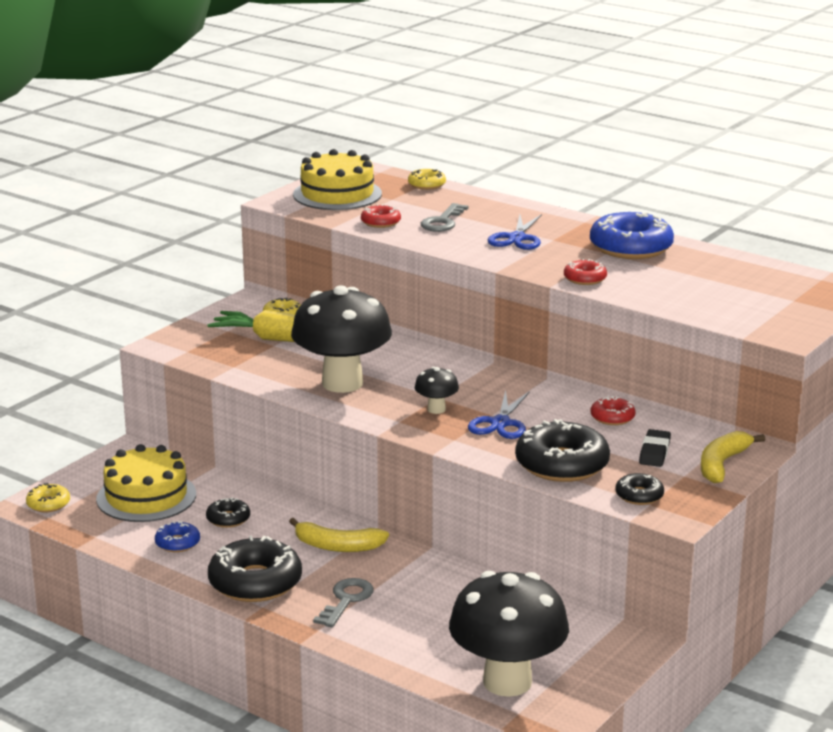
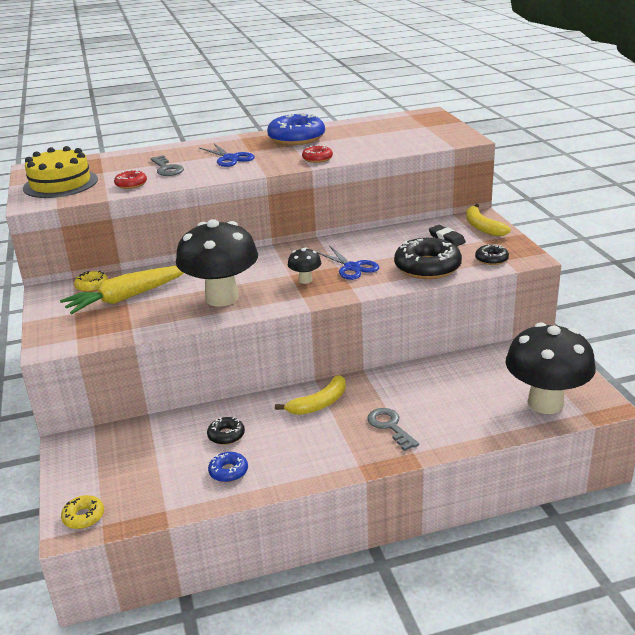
camera: 50 degrees left, 5 degrees up
(146, 496) = (144, 461): yellow cake -> none
(255, 582) = (324, 456): black donut -> none
(426, 185) = (104, 158): yellow donut -> none
(612, 417) = (390, 235): red donut -> none

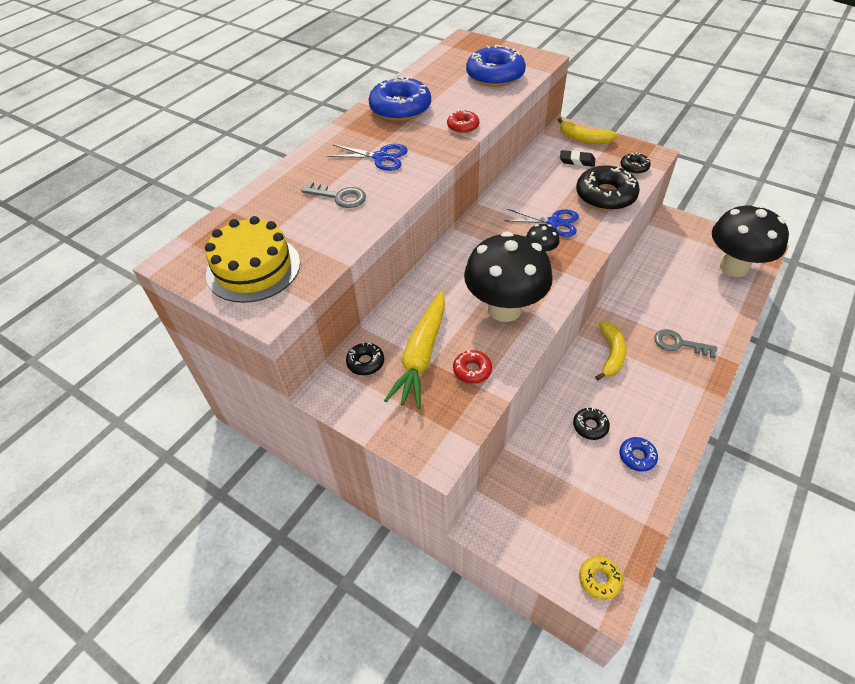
camera: 40 degrees left, 20 degrees up
(92, 286) = (365, 362): yellow donut -> black donut
(131, 184) = (338, 233): red donut -> red donut (472, 370)
(404, 138) = (495, 75): none -> blue donut

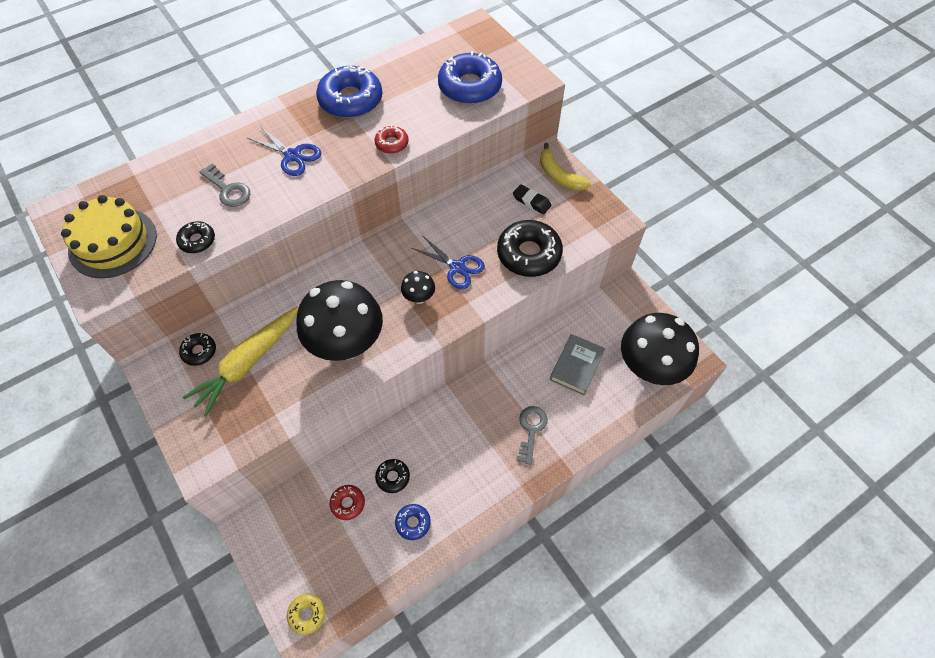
camera: 20 degrees right, 10 degrees up
(472, 370) = (278, 395): red donut -> red donut (348, 503)
(611, 354) = (460, 414): yellow banana -> none
(634, 167) = (583, 229): black donut -> black donut (197, 241)
(677, 285) = (576, 366): none -> grey book
(679, 344) = (531, 430): grey key -> grey key turned 60 degrees clockwise

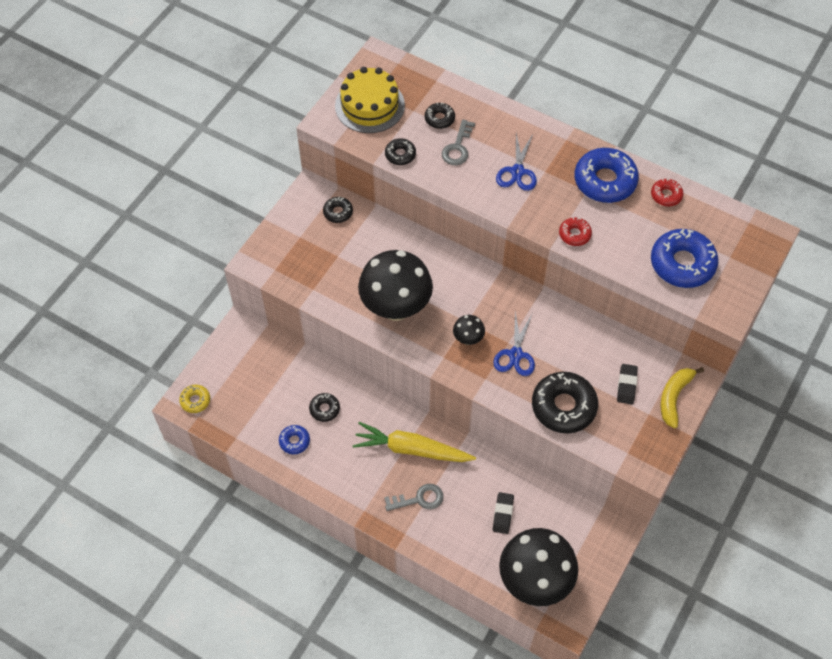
camera: 65 degrees right, 0 degrees up
(182, 190) = (439, 119): none -> black donut
(247, 363) = (344, 249): yellow carrot -> yellow carrot (411, 449)
(348, 503) = (288, 387): red donut -> red donut (666, 195)
(576, 366) = (503, 514): grey book -> black eraser

